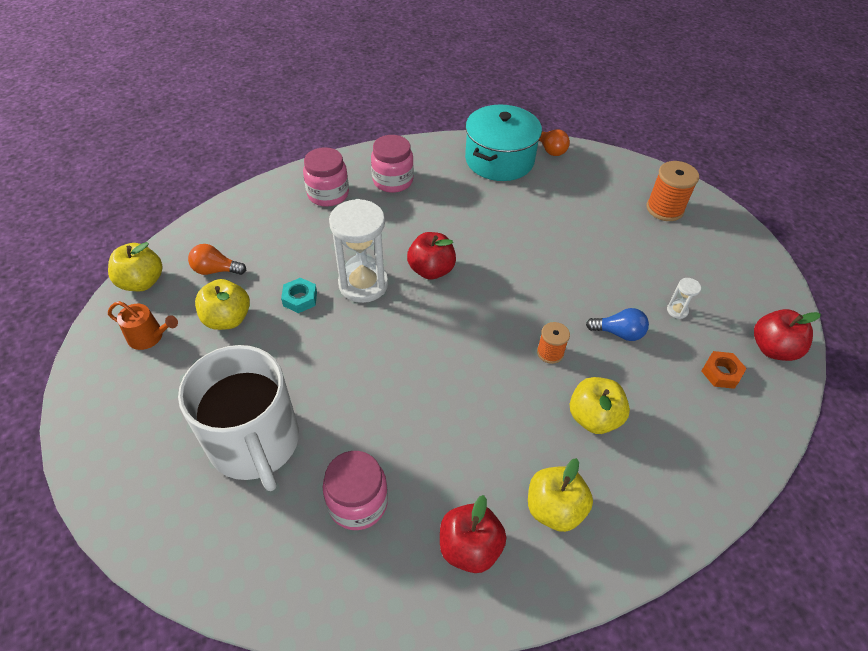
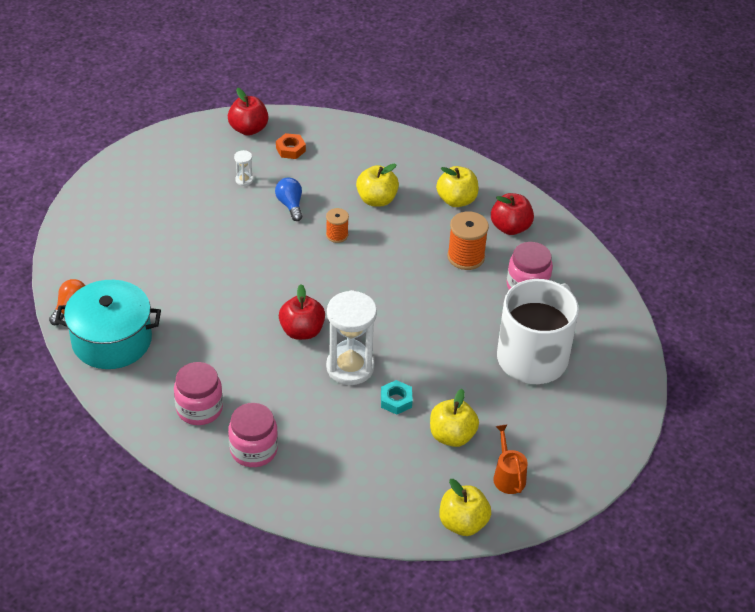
camera: 120 degrees left, 5 degrees down
(216, 270) = (410, 477): orange light bulb -> none
(664, 209) = (118, 209): orange spool -> orange spool (466, 257)

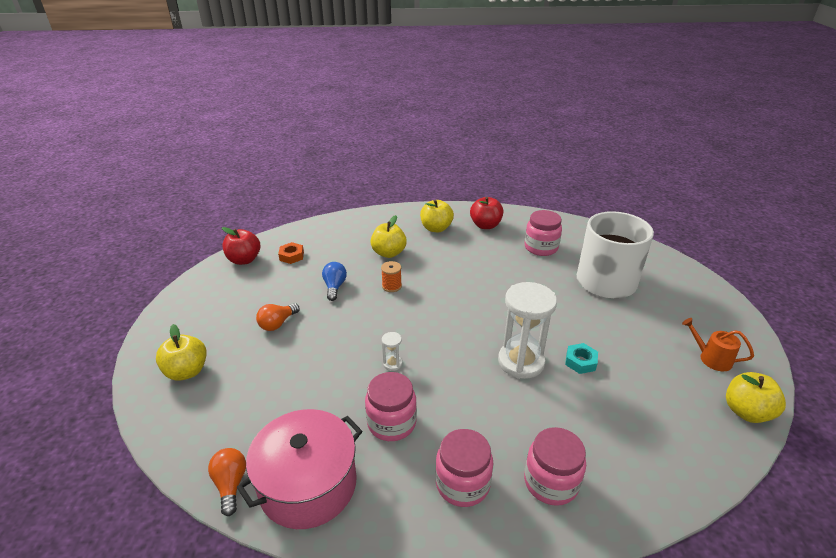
camera: 40 degrees left, 10 degrees down
(112, 340) = (308, 484): turquoise pot -> pink pot
(203, 341) = (391, 423): none -> pink jar
(211, 210) = (277, 324): none -> orange light bulb
(244, 180) = (279, 291): white hourglass -> white hourglass (392, 364)
(290, 205) = (334, 287): blue light bulb -> blue light bulb turned 60 degrees clockwise
(302, 331) = (455, 361): red apple -> none
(452, 436) = (645, 358): yellow apple -> yellow apple (187, 371)
(466, 257) = (486, 253): orange spool -> none

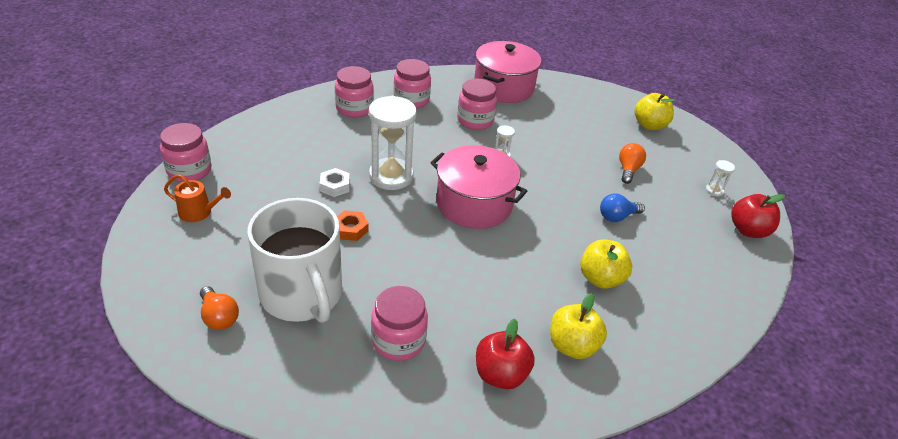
camera: 155 degrees right, 5 degrees up
(225, 291) = (714, 191): none -> white hourglass
(231, 484) = (547, 81): orange light bulb -> orange light bulb (219, 317)
(291, 256) = (706, 247): orange nut -> orange nut (350, 229)
(334, 287) = (617, 217): blue light bulb -> blue light bulb turned 90 degrees clockwise
(391, 286) = (559, 230): orange spool -> none
(450, 319) = (474, 204): none -> pink pot
(580, 362) = (335, 186): turquoise nut -> white nut
(746, 412) = (189, 170): yellow apple -> pink jar

